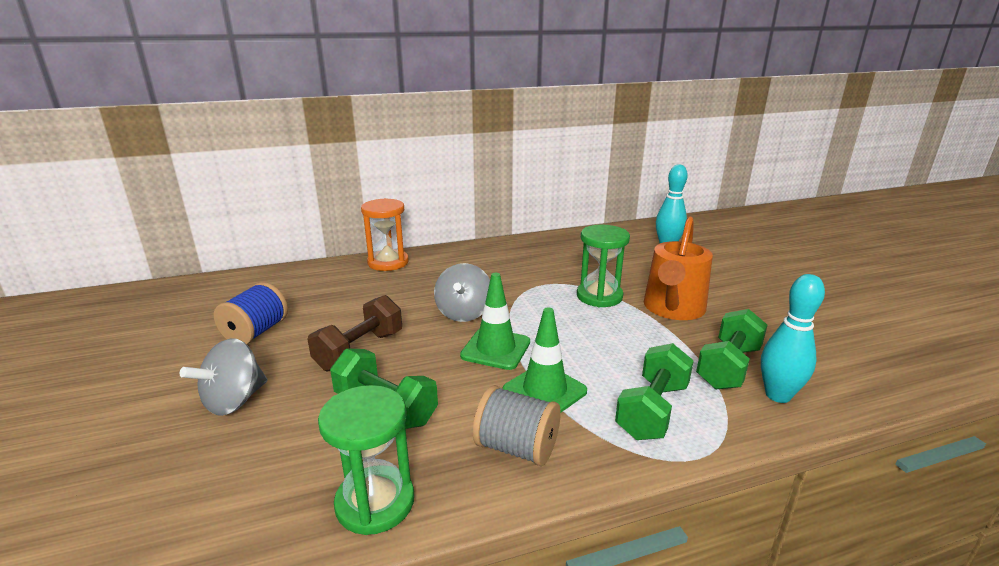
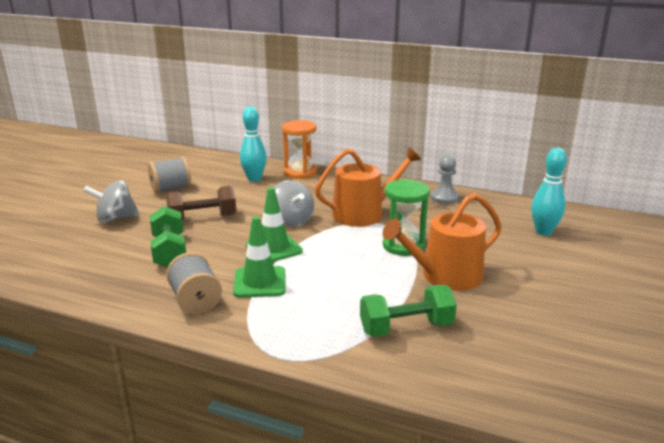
camera: 40 degrees right, 0 degrees up
(256, 332) = (171, 189): blue spool -> grey spool
(375, 502) = (102, 289): green hourglass -> none
(464, 313) = (292, 220): grey spinning top -> grey spinning top turned 75 degrees counterclockwise
(517, 281) = (364, 214): none -> orange watering can
(556, 244) = (444, 198): none -> grey pawn
(652, 410) = (301, 323): green dumbbell -> none
(778, 395) = (406, 360): turquoise bowling pin -> turquoise bowling pin (254, 179)

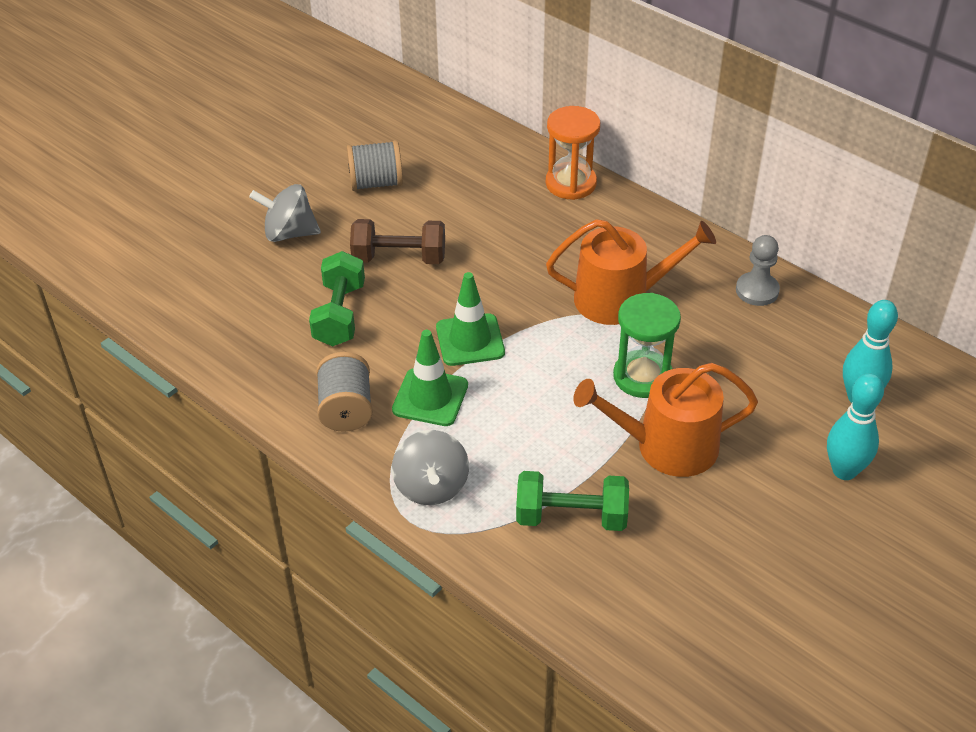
camera: 20 degrees right, 20 degrees up
(254, 179) = (498, 184): turquoise bowling pin -> turquoise bowling pin (844, 471)
(292, 220) = (515, 290): grey spinning top -> grey spinning top (431, 486)

